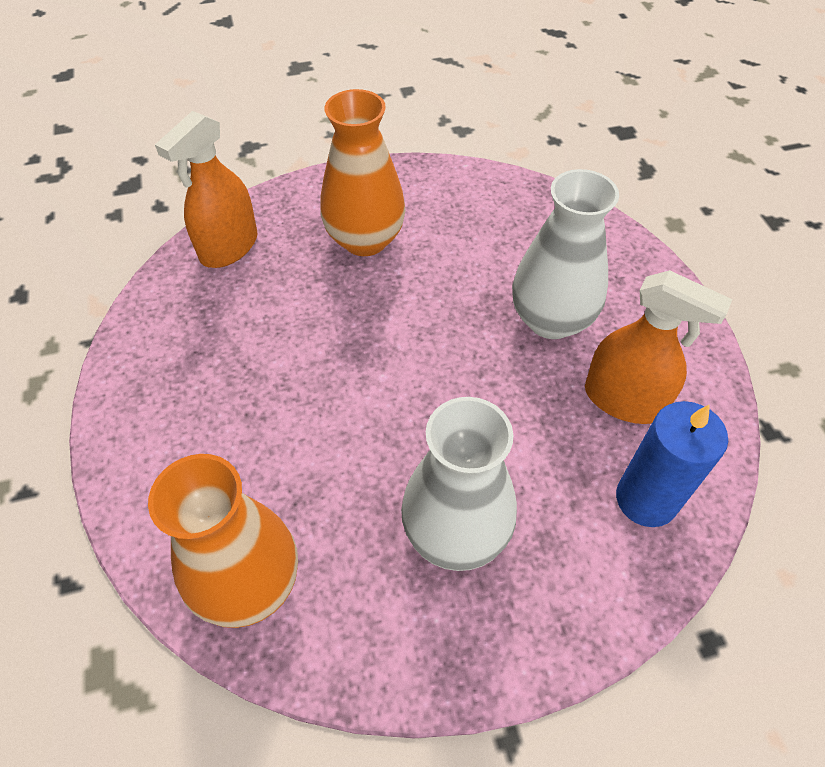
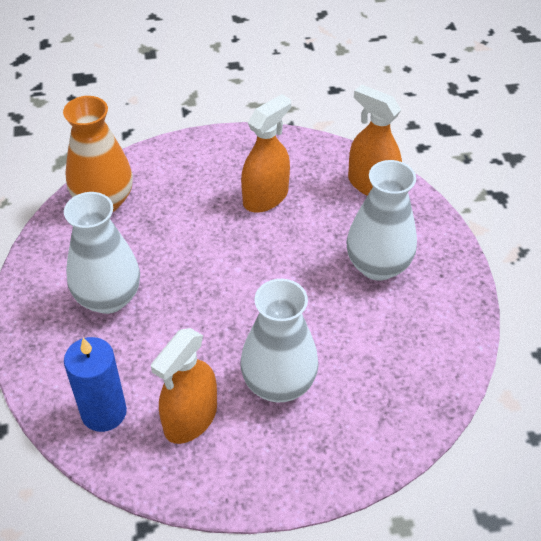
camera: 95 degrees right, 5 degrees down
(247, 356) = (265, 197): none -> orange spray bottle
(365, 240) = (377, 266): orange vase -> white vase

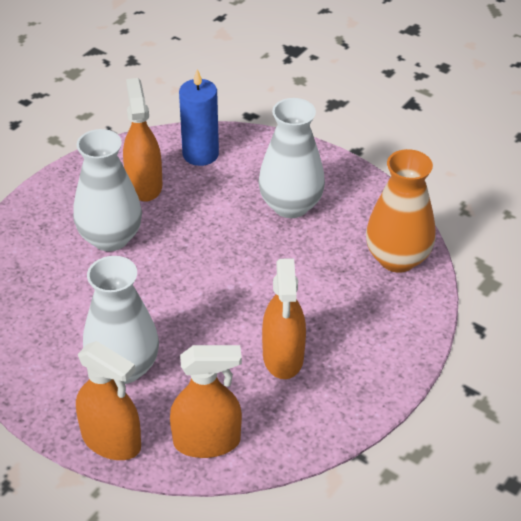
camera: 135 degrees right, 5 degrees down
(431, 225) = (111, 441): none -> orange spray bottle

